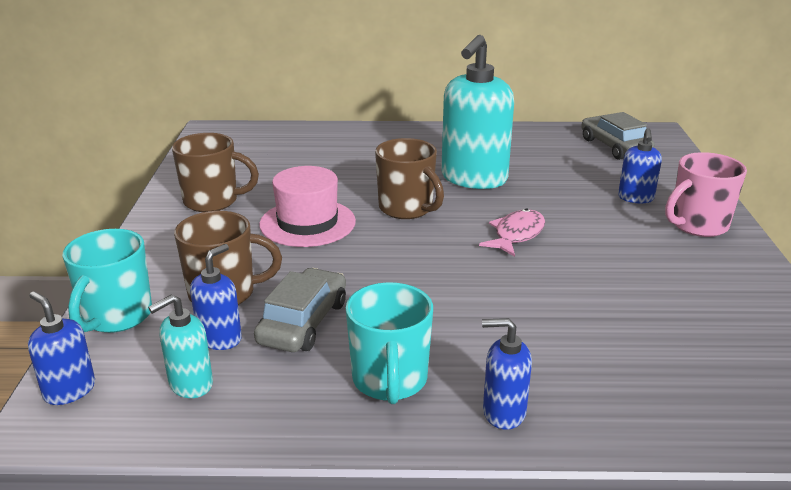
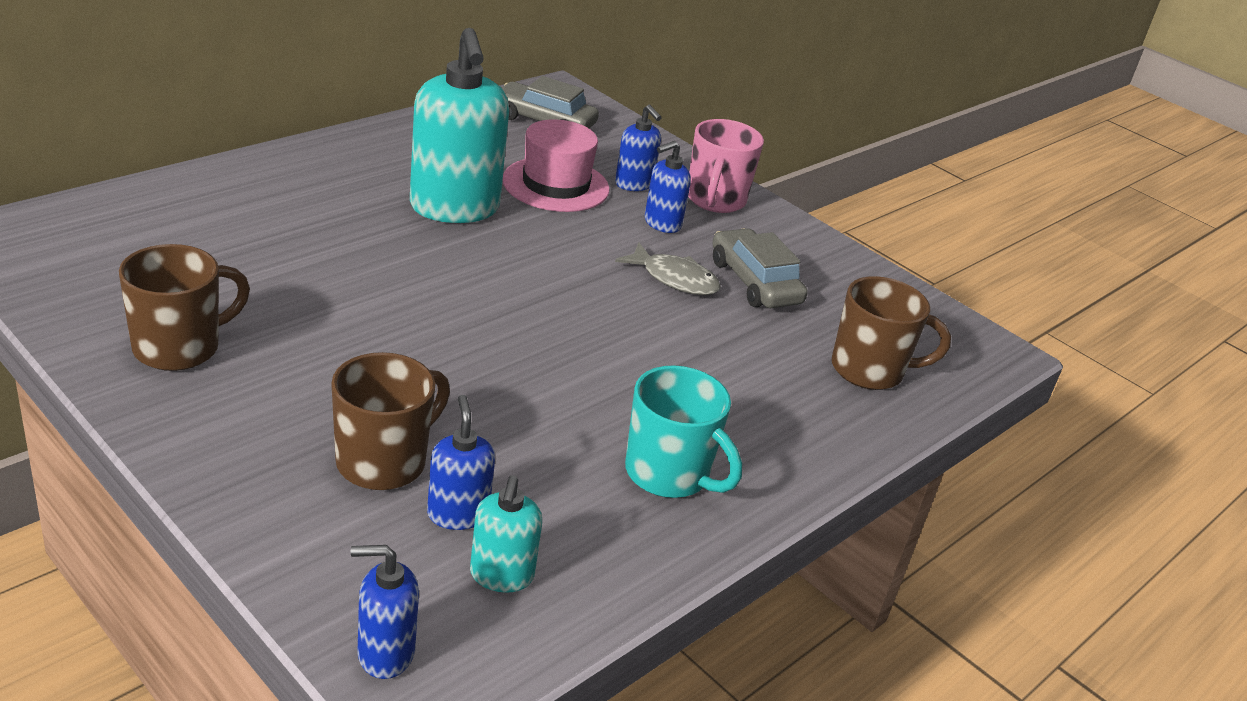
camera: 50 degrees left, 5 degrees up
(116, 317) = (300, 549): turquoise mug -> none
(303, 322) = (515, 455): grey car -> grey car (755, 282)
(307, 223) = (349, 333): pink hat -> pink hat (555, 185)
(407, 209) = (435, 273): brown mug -> brown mug (869, 370)
(503, 412) = (785, 456): blue soap dispenser -> blue soap dispenser (662, 223)
(516, 234) = (582, 267): pink fish -> none
(583, 263) = (674, 279): none -> grey fish

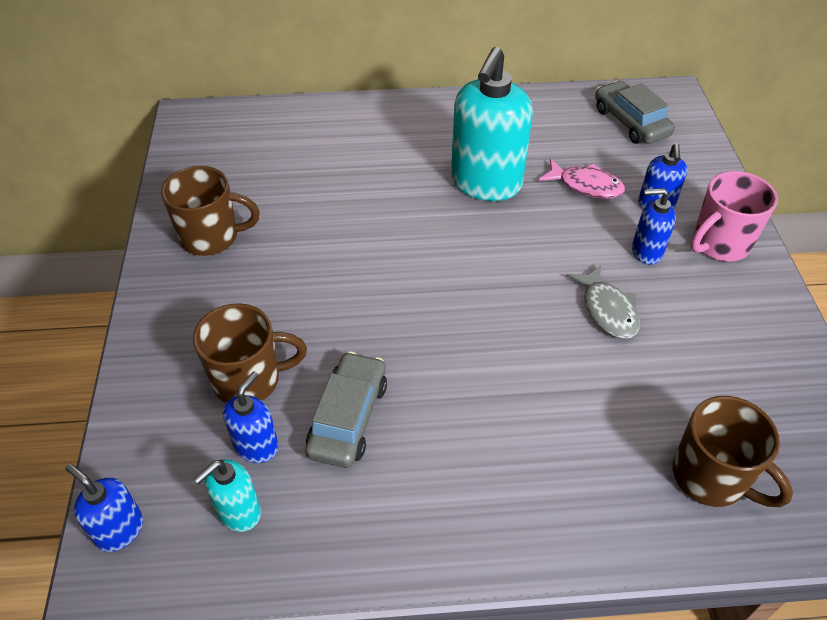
camera: 45 degrees right, 15 degrees up
(555, 185) = (586, 186): pink hat -> pink fish
(669, 474) = (433, 491): turquoise mug -> none
(755, 282) = (680, 340): grey car -> grey car (348, 417)

